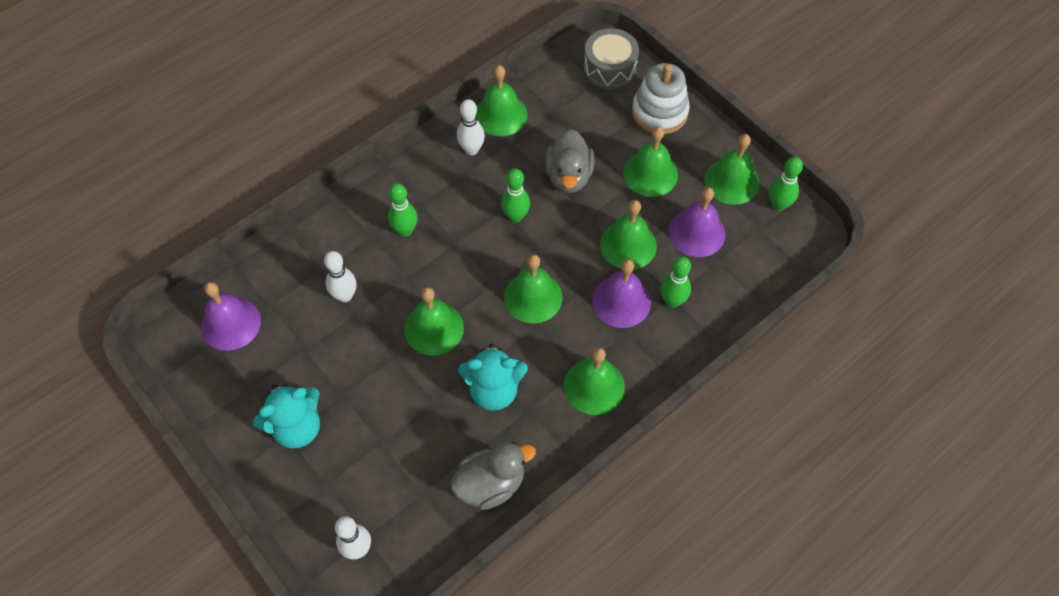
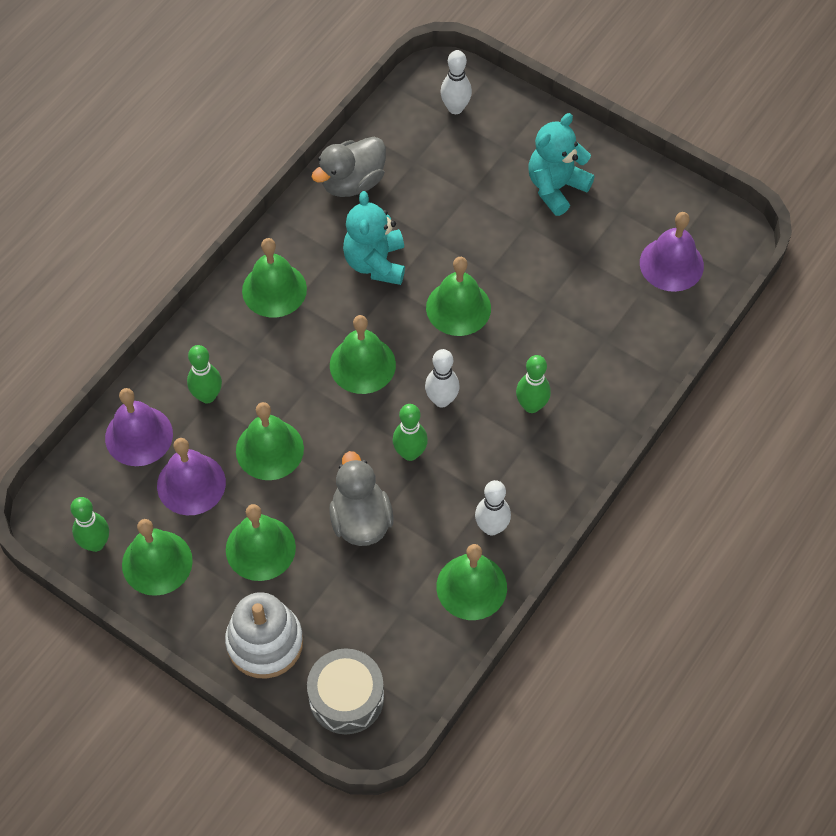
camera: 165 degrees right, 0 degrees up
(345, 296) = (566, 319): white bowling pin -> white bowling pin (441, 400)
(494, 390) = (375, 263): turquoise teddy bear -> turquoise teddy bear turned 75 degrees counterclockwise
(621, 301) = (264, 382): purple bell -> purple bell (139, 436)

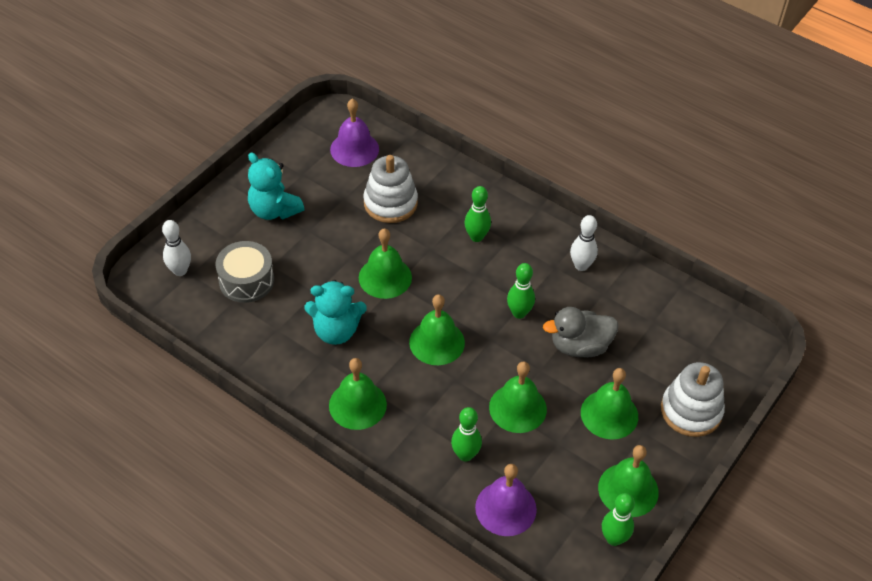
camera: 90 degrees left, 10 degrees down
(191, 484) = (552, 465): purple bell -> none
(346, 698) = (729, 358): grey drum -> grey drum (246, 281)
(352, 182) = (249, 346): grey duck -> none
(441, 400) = (471, 291): white bowling pin -> none
(471, 587) = (630, 279): green bell -> none
(580, 308) = (390, 203): none -> white stacking toy

